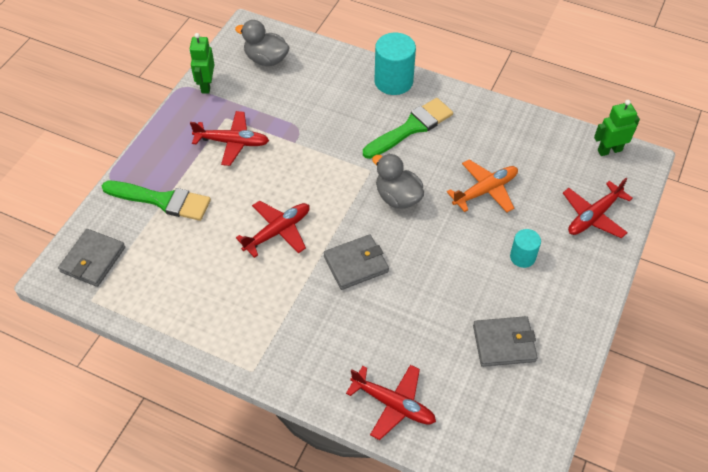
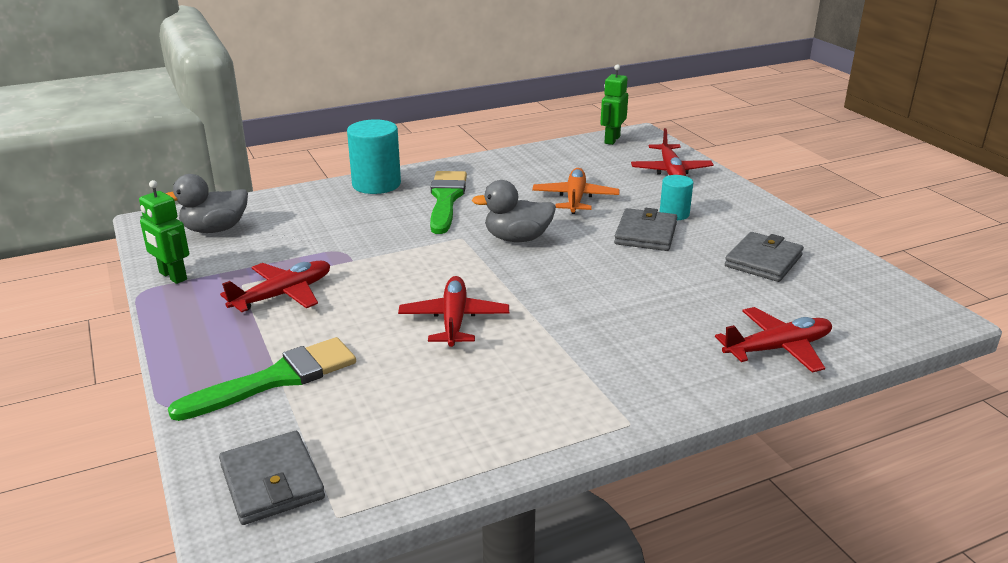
camera: 50 degrees left, 25 degrees down
(356, 264) = (567, 294): grey wallet -> grey wallet (645, 234)

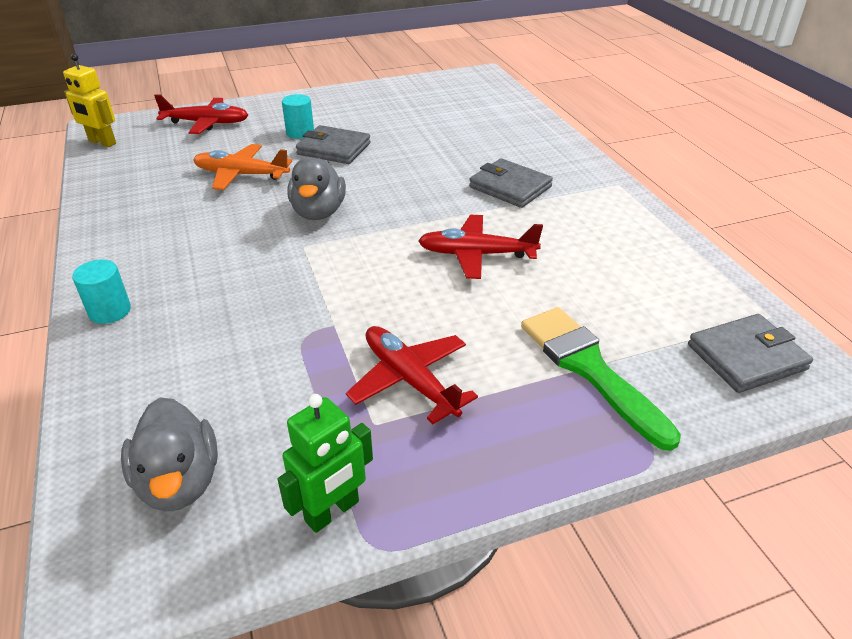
camera: 85 degrees left, 10 degrees up
(376, 184) = (110, 311): turquoise cylinder -> turquoise cylinder, size x0.57
(446, 199) = (196, 254): green brush -> none
(611, 140) = (102, 142): green robot -> yellow robot
(763, 261) = (397, 111): grey wallet -> grey wallet (510, 187)
(777, 348) = (520, 124): red plane -> none

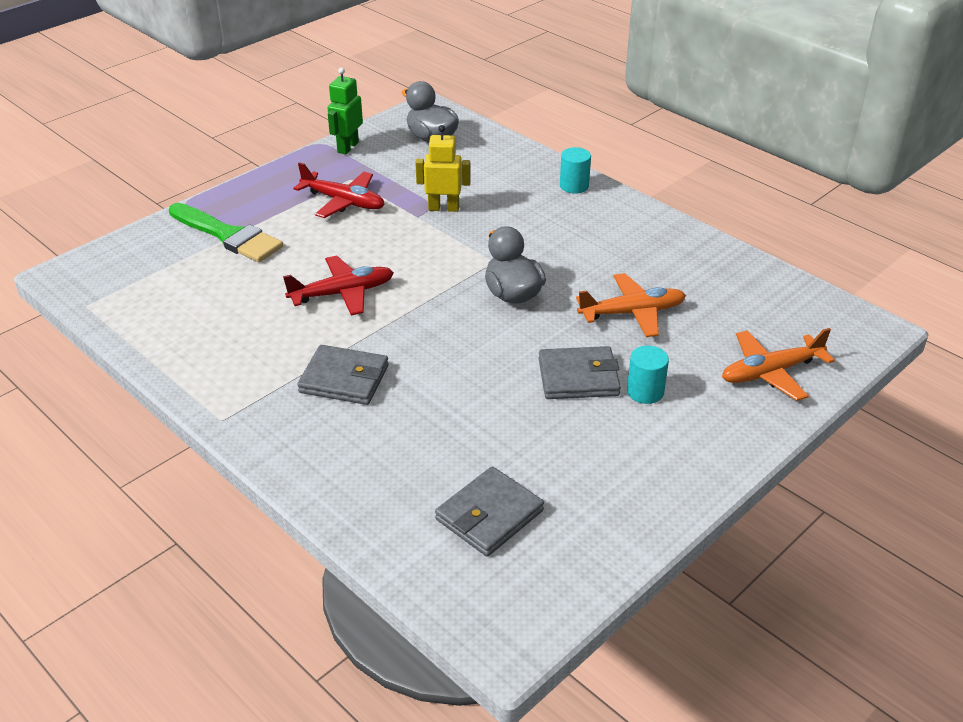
camera: 155 degrees right, 0 degrees up
(102, 142) = (830, 309): yellow robot -> yellow robot (443, 208)
(206, 123) = (771, 372): red plane -> orange plane
(746, 357) = (115, 270): grey wallet -> grey wallet (489, 515)

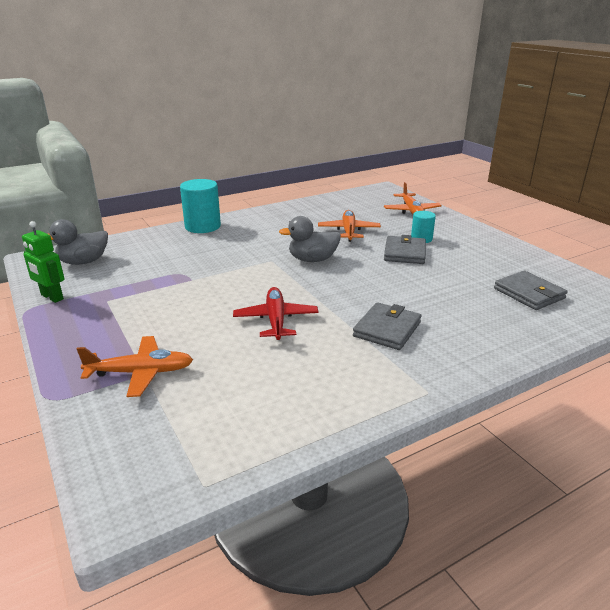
camera: 75 degrees left, 10 degrees down
(227, 235) = (140, 372): green brush -> orange plane
(343, 201) = (140, 307): red plane -> none
(443, 208) = (189, 269): yellow robot -> none
(574, 186) = (202, 226): turquoise cylinder -> turquoise cylinder, size x1.75

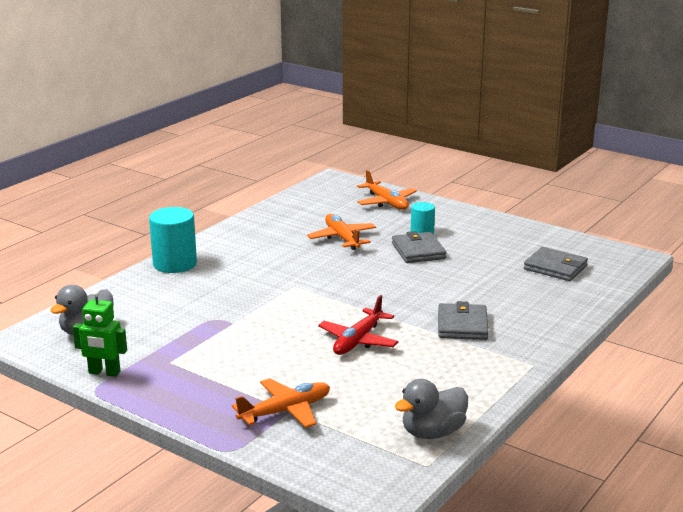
camera: 25 degrees left, 5 degrees down
(276, 320) = (358, 340): red plane -> red plane turned 120 degrees counterclockwise
(312, 260) = (335, 276): grey duck -> grey duck (432, 432)

